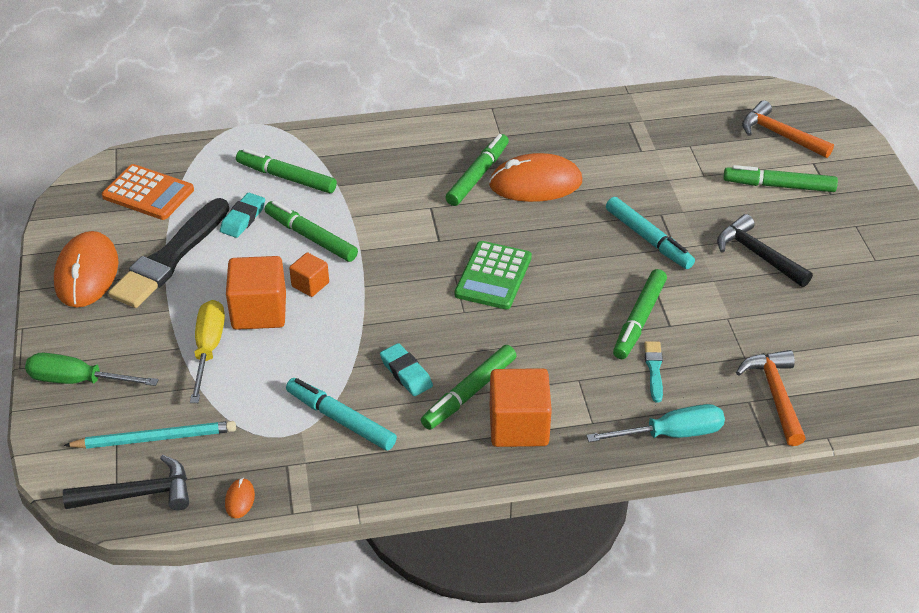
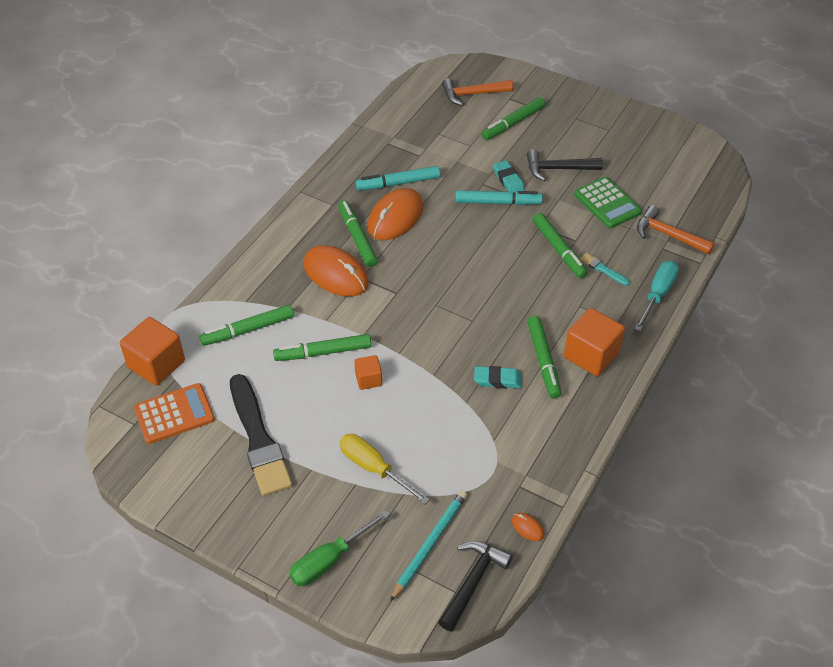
camera: 50 degrees left, 5 degrees up
(86, 273) = (221, 497): orange mouse -> orange mouse (336, 274)
(243, 219) = (263, 377): turquoise eraser -> turquoise eraser (508, 180)
(259, 311) = (365, 420): orange cube -> orange cube (156, 364)
(341, 420) = (507, 436): turquoise marker -> turquoise marker (398, 183)
(493, 276) = (456, 288): green calculator -> green calculator (607, 203)

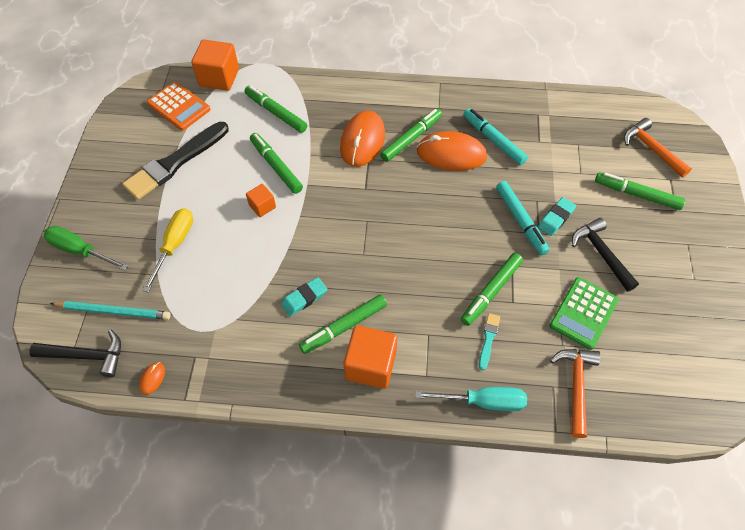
camera: 65 degrees right, 10 degrees up
(498, 380) = (304, 298): turquoise eraser -> turquoise eraser turned 75 degrees clockwise

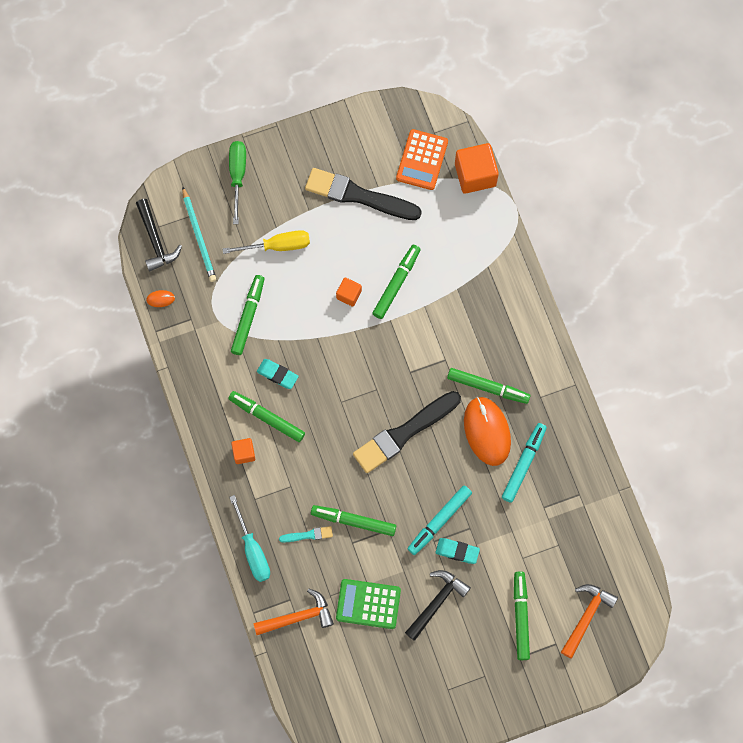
camera: 65 degrees right, 15 degrees up
(276, 113) = (458, 251): green marker -> green marker (248, 317)
(362, 141) = (463, 345): orange mouse -> none
(370, 365) = (244, 453): orange cube -> orange cube, size x0.54
(421, 215) = (404, 433): none -> black brush

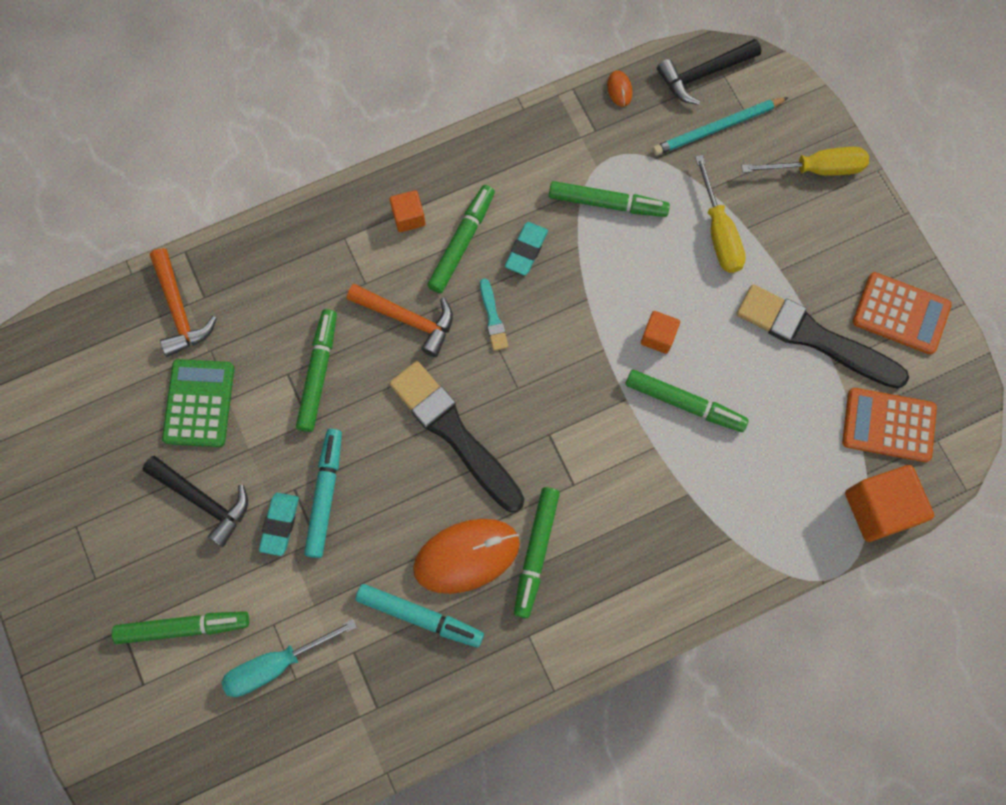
camera: 85 degrees right, 0 degrees up
(237, 175) = (817, 169): green screwdriver -> yellow screwdriver
(253, 550) = (271, 242): turquoise screwdriver -> turquoise screwdriver (276, 664)
(308, 535) = (296, 313): turquoise brush -> turquoise brush (493, 317)
(347, 139) = (901, 313): none -> orange calculator
(358, 196) = (814, 337): black brush -> black brush turned 75 degrees counterclockwise
(440, 521) = (325, 495): turquoise marker -> turquoise marker turned 60 degrees clockwise
(586, 616) = (184, 731): orange hammer -> orange hammer (408, 319)

